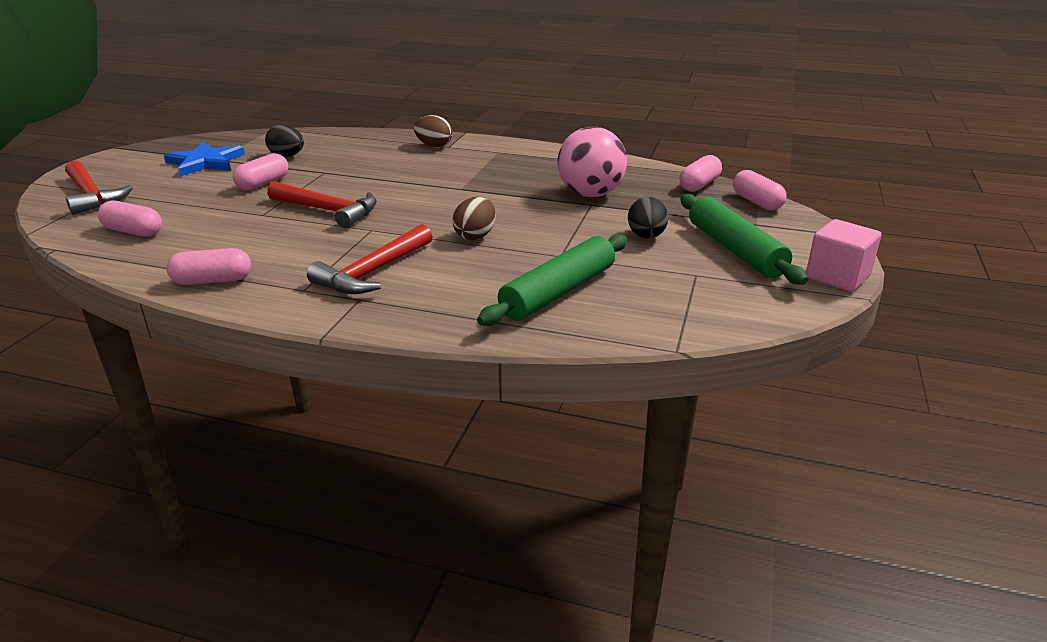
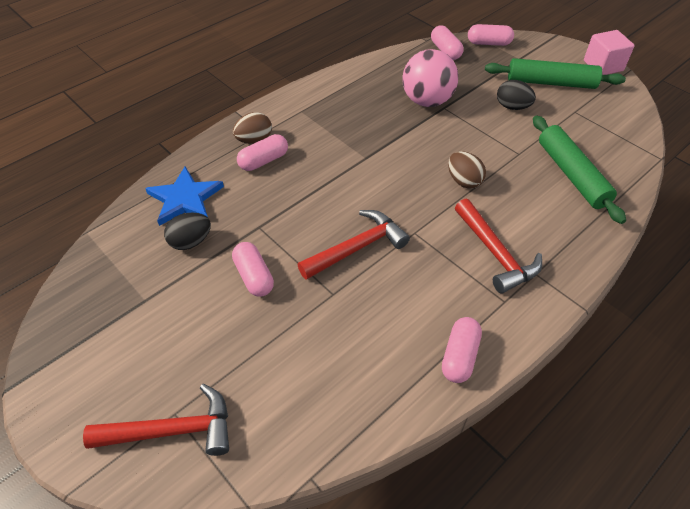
camera: 60 degrees left, 20 degrees up
(133, 231) = (309, 401): pink capsule -> pink capsule (263, 161)
(205, 162) = (149, 310): blue star -> blue star (185, 199)

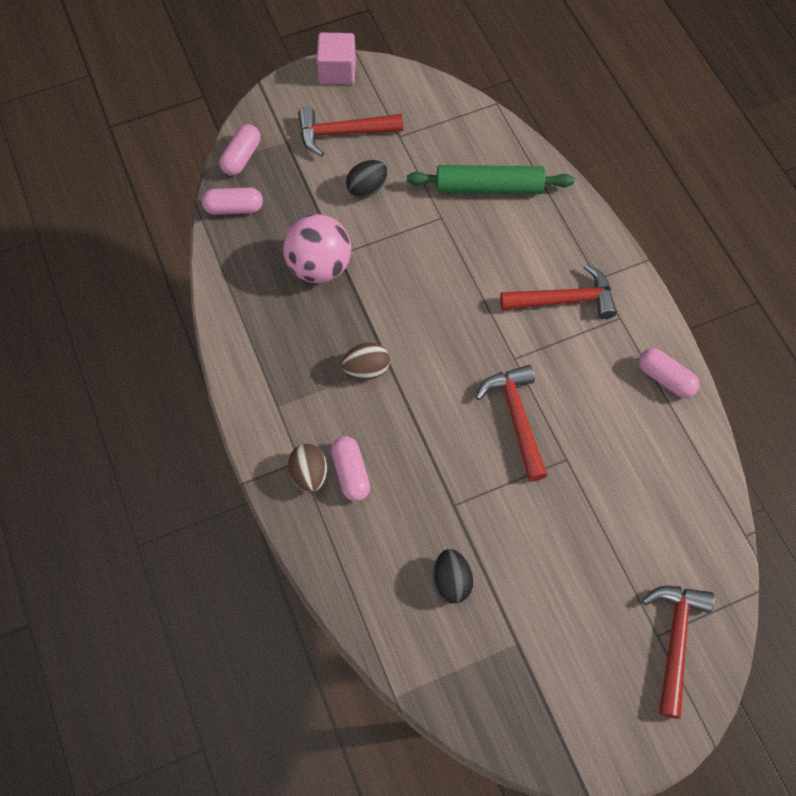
camera: 70 degrees left, 15 degrees up
(185, 199) = (381, 574): blue star -> none
(254, 276) = (521, 527): pink capsule -> none
(463, 181) = (461, 285): brown egg -> brown egg (366, 369)
(551, 82) = (343, 133): green rolling pin -> red hammer

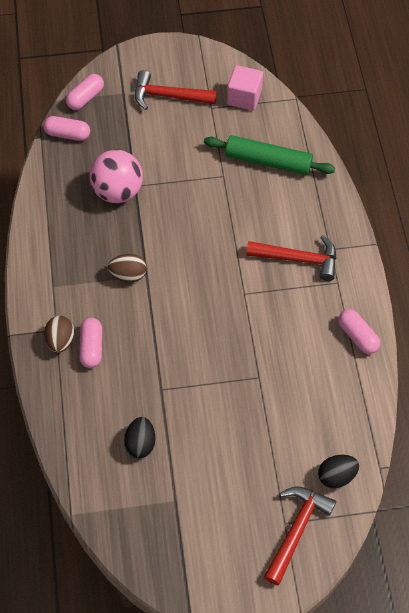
camera: 15 degrees right, 5 degrees down
(337, 71) = (179, 48): pink cube -> pink cube (244, 97)
(367, 188) = (173, 142): black egg -> black egg (336, 476)
(516, 418) = (230, 338): red hammer -> none

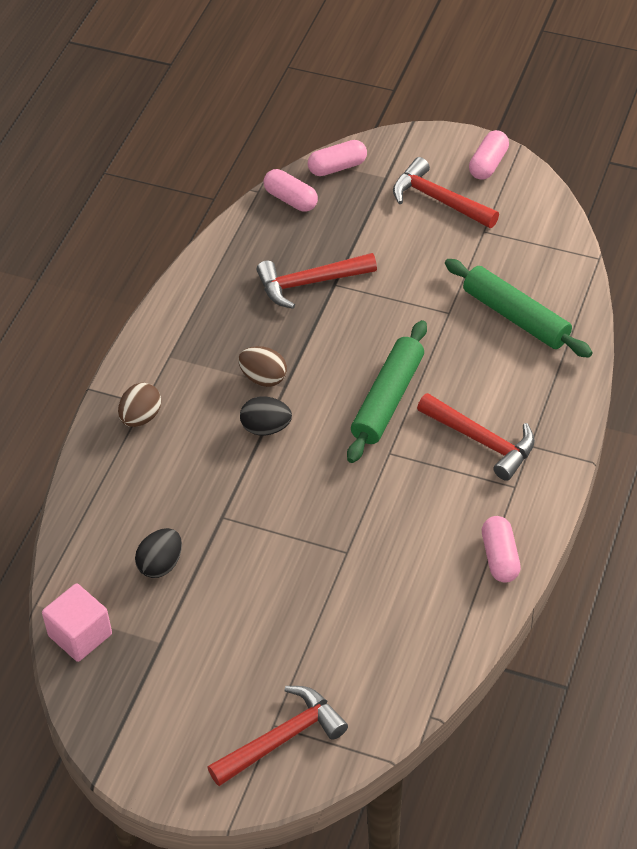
camera: 30 degrees right, 10 degrees down
(91, 347) = (171, 439): pink capsule -> pink capsule (488, 164)
(118, 191) = (310, 283): pink ball -> red hammer
(221, 255) = (388, 399): none -> green rolling pin
(244, 97) = (533, 234): pink cube -> pink cube (80, 635)
(336, 476) = (370, 701): black egg -> black egg (266, 428)

